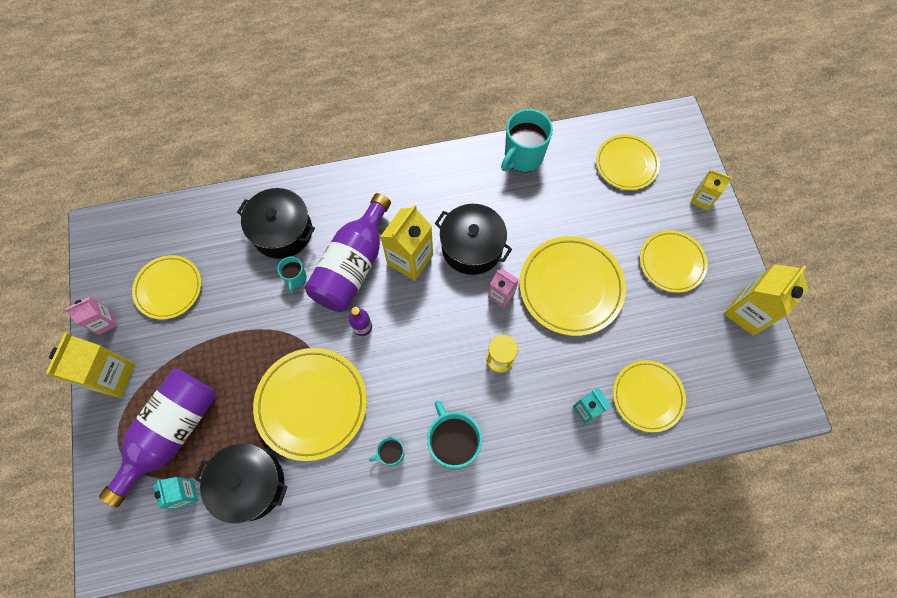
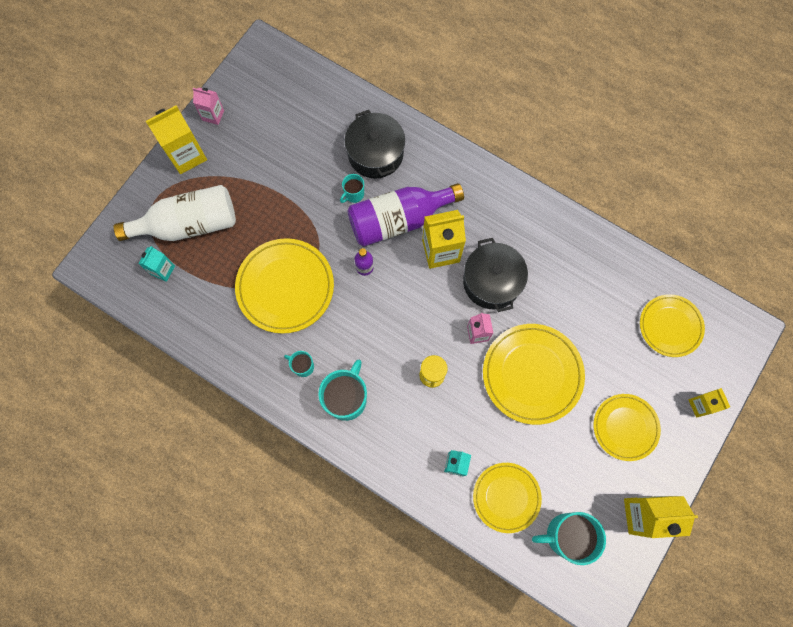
camera: 45 degrees right, 5 degrees up
(169, 288) = (270, 128): yellow plate -> none
(171, 432) = (189, 224): purple bottle -> white bottle
(250, 484) = (203, 301): black pot -> none
(523, 157) = (596, 250): turquoise mug -> turquoise mug (565, 535)

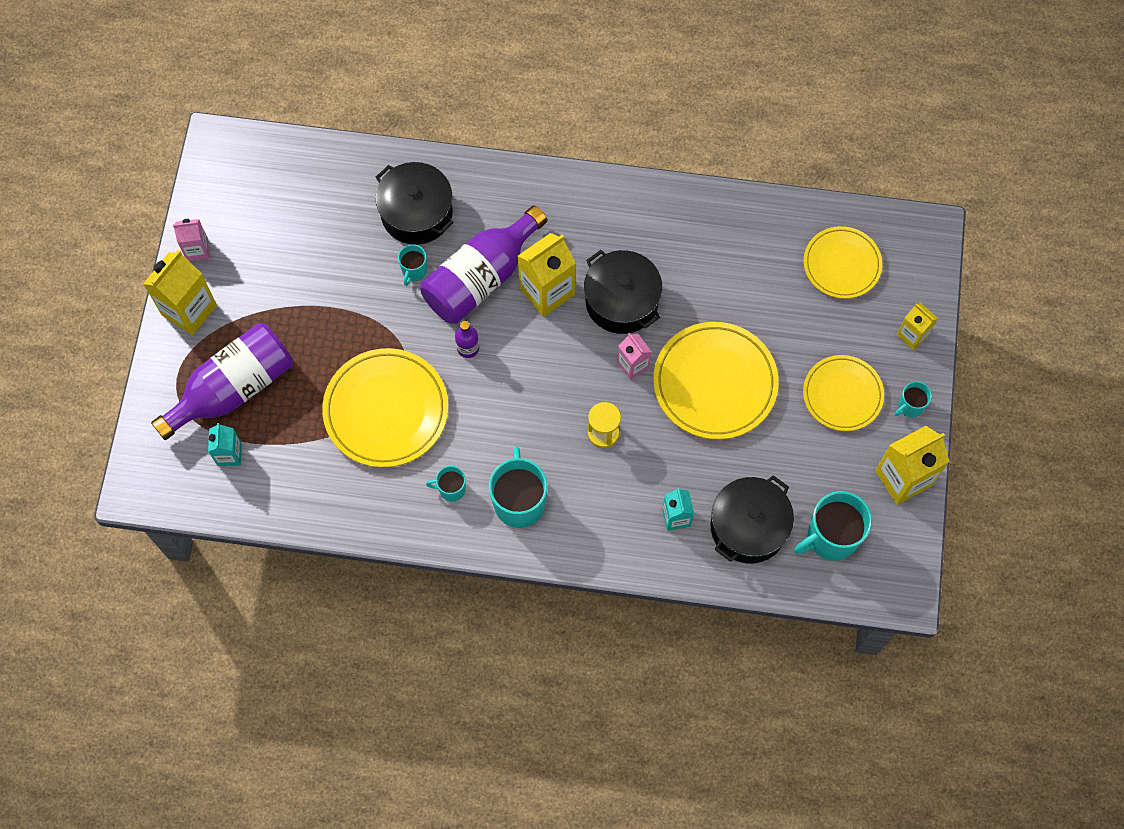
camera: 25 degrees left, 5 degrees down
(189, 224) = (233, 388): white bottle -> purple bottle
(506, 497) = (748, 527): yellow plate -> black pot
(674, 460) = (910, 406): none -> turquoise mug

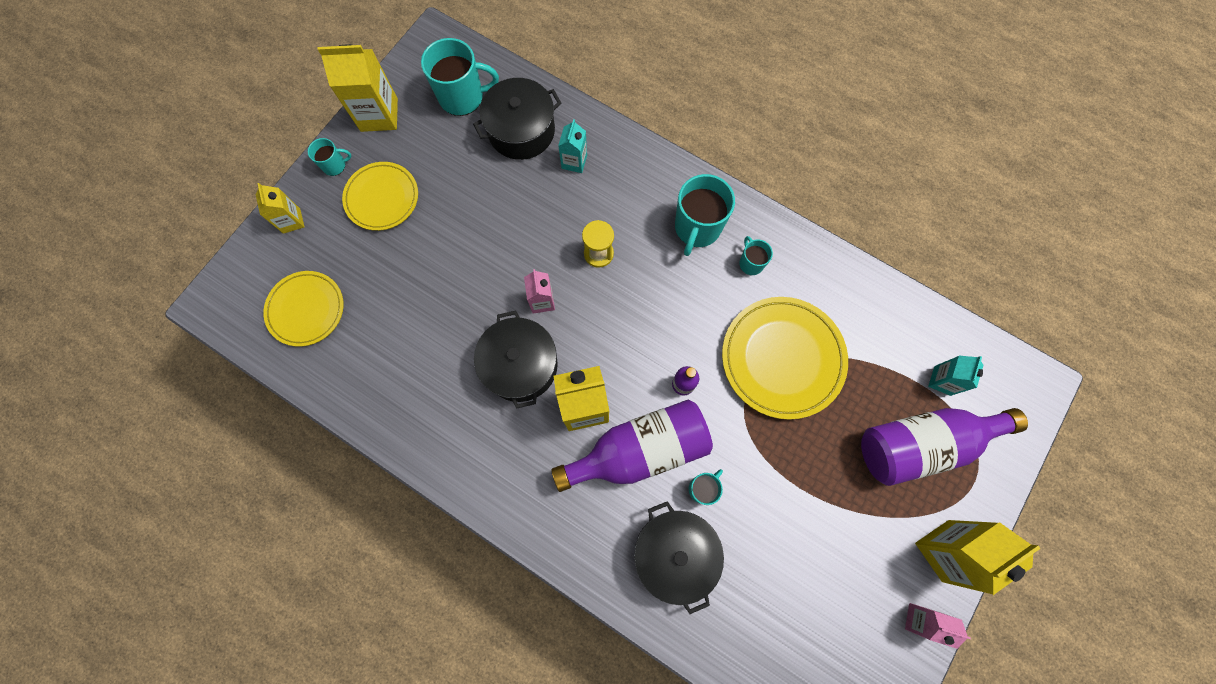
camera: 155 degrees left, 5 degrees up
(451, 489) = (751, 263): turquoise mug -> turquoise mug turned 135 degrees counterclockwise
(715, 383) = (481, 254): yellow plate -> none

